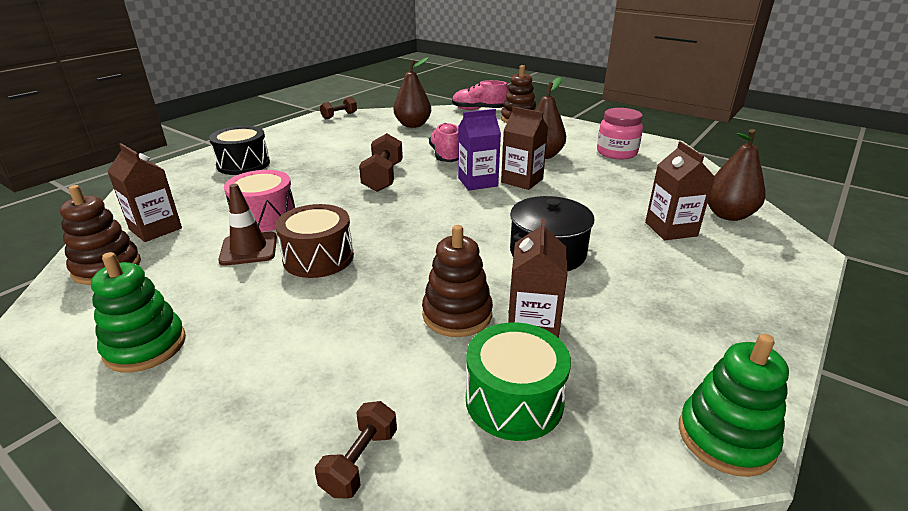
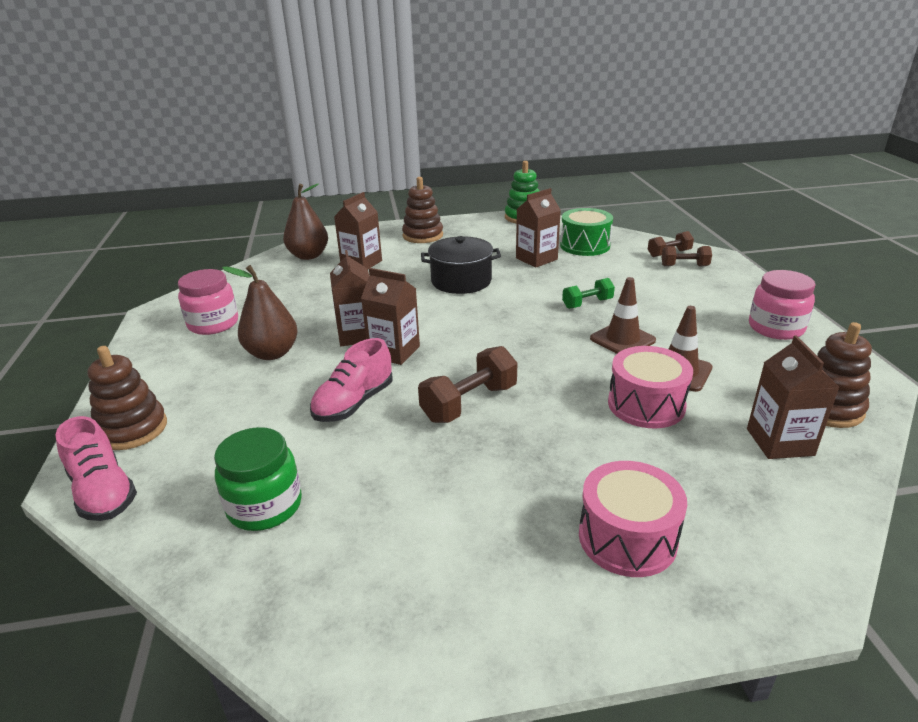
camera: 135 degrees left, 0 degrees up
(145, 346) = (775, 328): green stacking toy -> pink jar
(243, 164) = (627, 538): black drum -> pink drum
(318, 258) = (622, 339): brown drum -> brown traffic cone
(339, 116) = (311, 648): brown dumbbell -> brown dumbbell (684, 266)
(389, 283) = (587, 303): none -> green dumbbell
(413, 125) = (265, 506): brown pear -> green jar
(457, 314) = (567, 276): brown stacking toy -> brown stacking toy (423, 235)
(477, 182) = (394, 351): purple carton -> brown carton

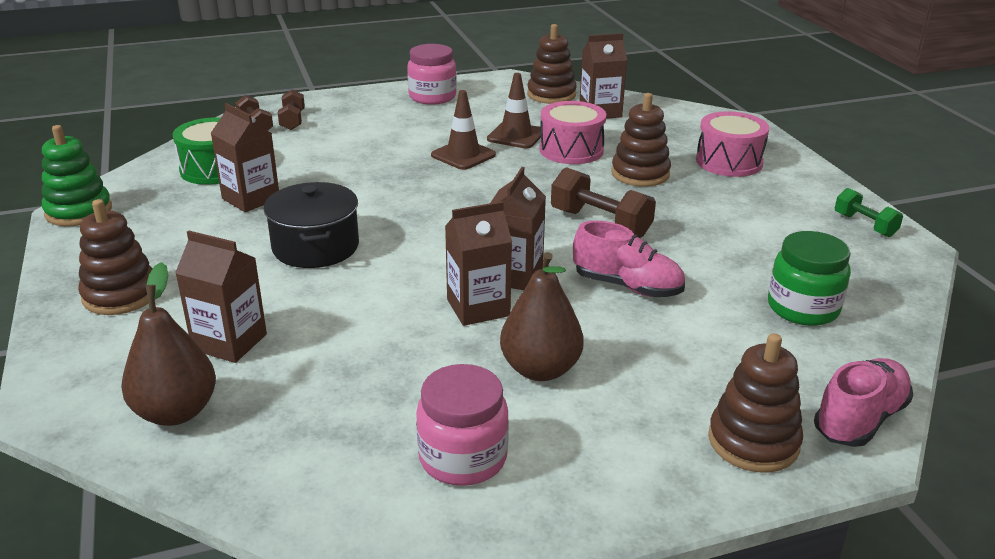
camera: 100 degrees left, 0 degrees up
(584, 447) = (640, 174): none -> brown stacking toy
(587, 303) = (385, 169): green dumbbell -> green dumbbell (864, 225)

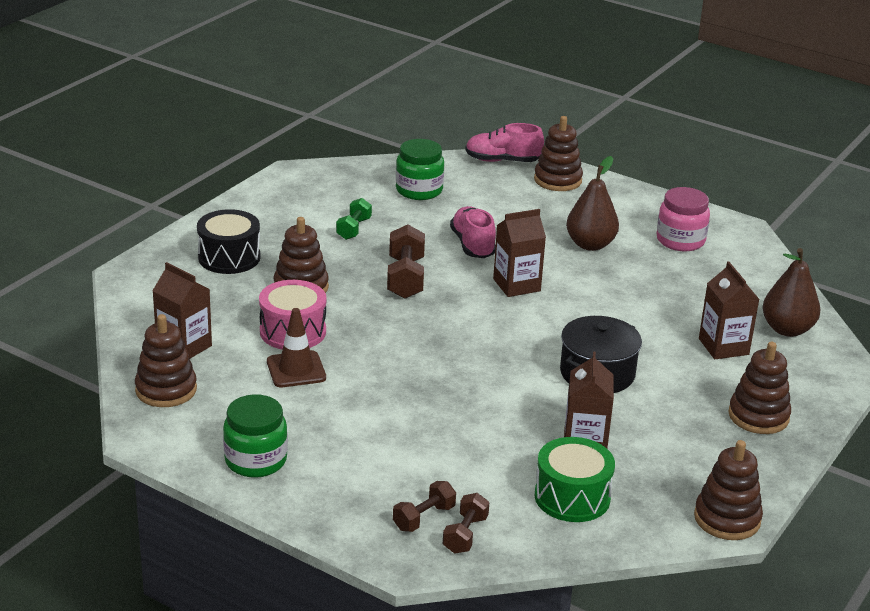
camera: 130 degrees left, 0 degrees up
(78, 211) = (727, 519): green stacking toy -> brown stacking toy
(432, 97) = (256, 460): pink jar -> green jar
(463, 155) = (371, 379): brown traffic cone -> none
(478, 307) = (567, 283): brown carton -> none
(729, 162) = (229, 257): pink drum -> black drum
(864, 225) = (280, 190): green dumbbell -> green dumbbell (353, 229)

